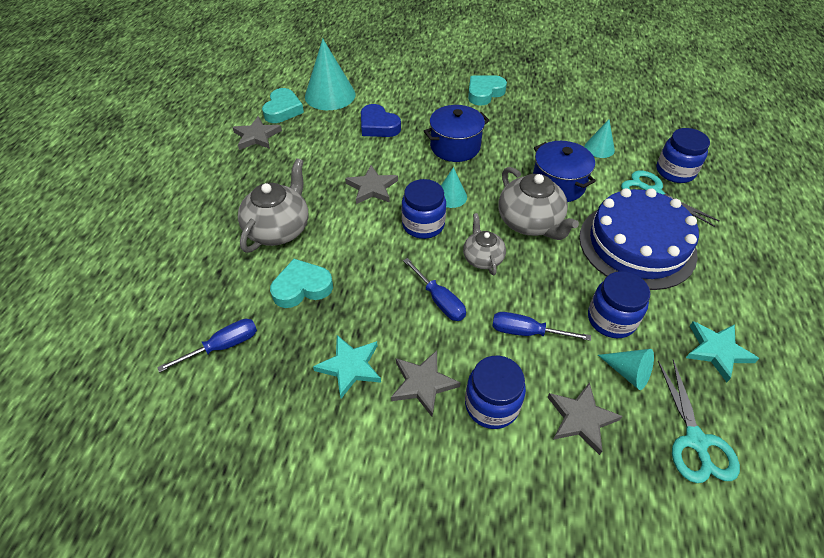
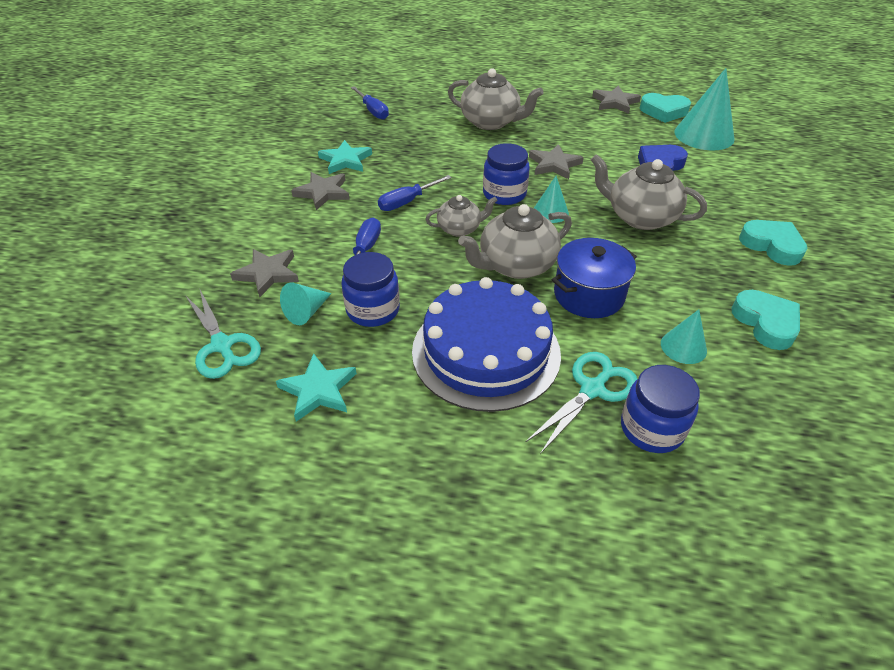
camera: 90 degrees right, 5 degrees down
(302, 287) = (425, 136): turquoise heart -> turquoise heart (766, 323)
(455, 146) = (640, 217): blue pot -> grey teapot
(491, 405) = (295, 225): blue jar -> none
(696, 441) = (222, 345): turquoise scissors -> turquoise scissors turned 120 degrees counterclockwise

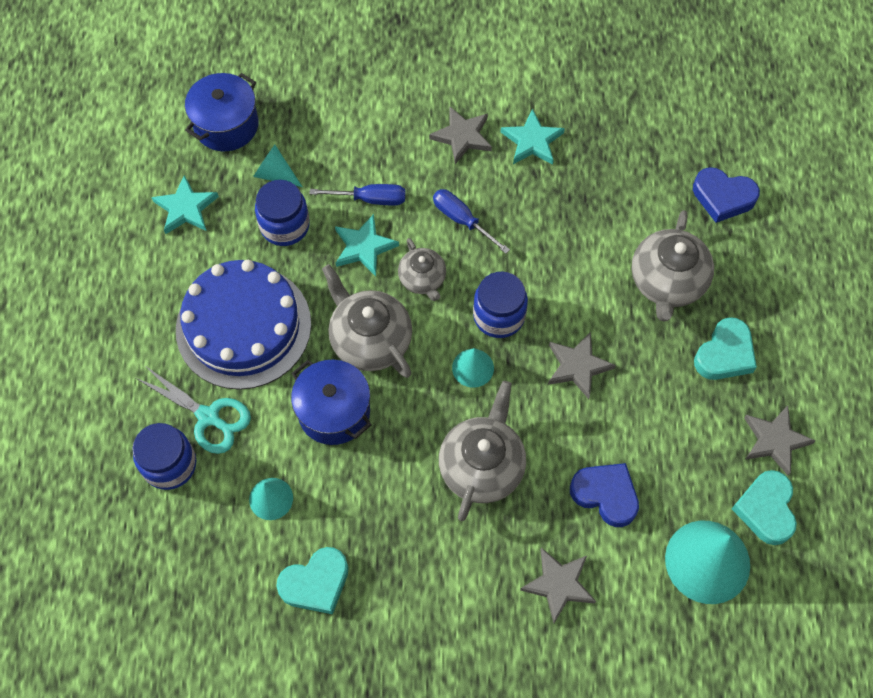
camera: 80 degrees right, 20 degrees up
(222, 345) = (226, 125): turquoise scissors -> blue pot
(267, 274) = (321, 128): grey star -> grey star (559, 584)
(373, 111) = (657, 141): blue screwdriver -> none
(416, 259) = (364, 247): none -> turquoise star
(429, 95) = (723, 197): none -> blue heart
(772, 245) = (453, 613): turquoise heart -> turquoise heart (724, 354)

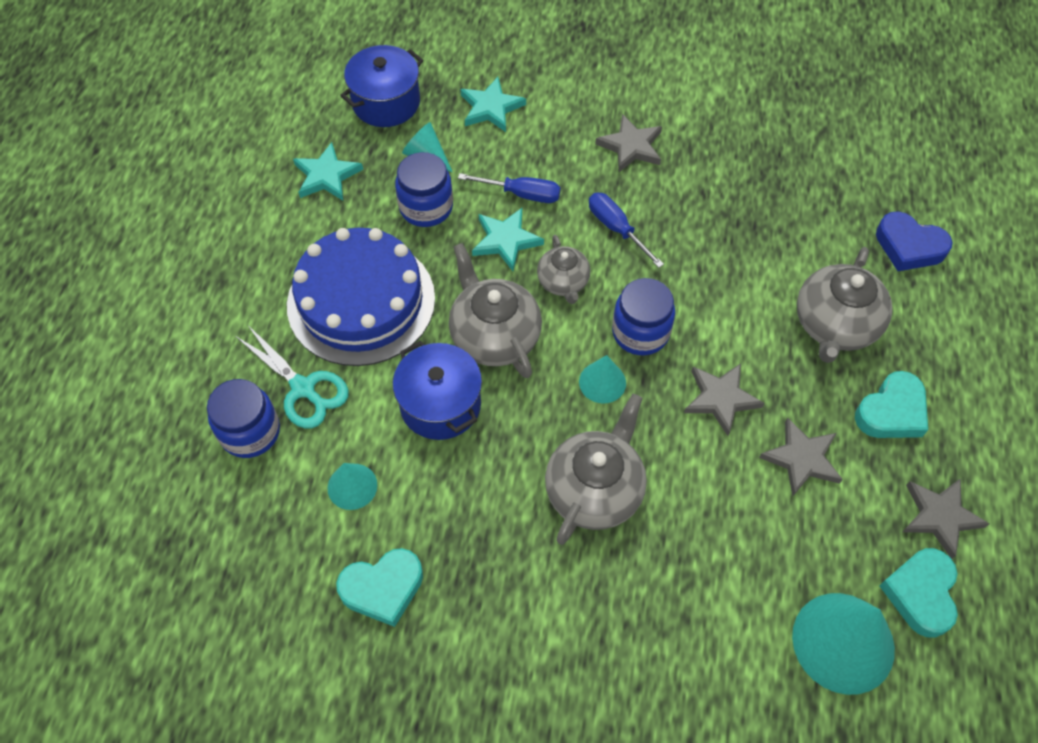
camera: 10 degrees right, 5 degrees down
(532, 141) = (705, 161): turquoise star -> turquoise star (491, 108)
(559, 584) = (662, 638): grey star -> grey star (801, 459)
(605, 495) = (732, 545): blue heart -> none

